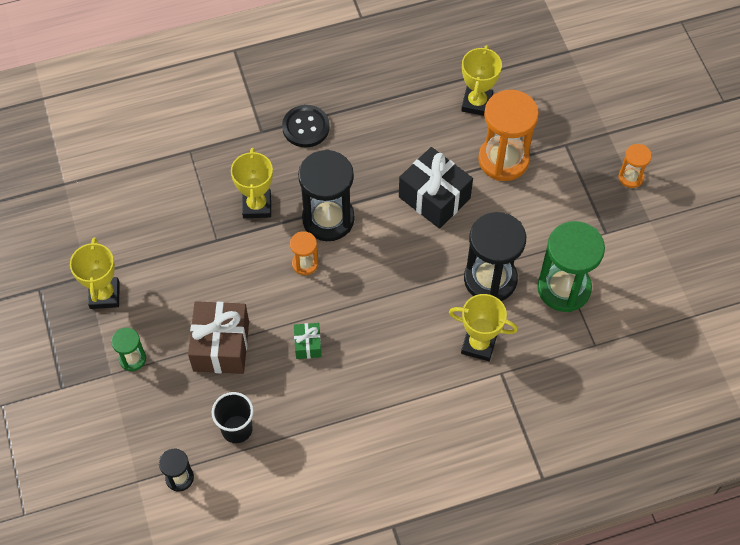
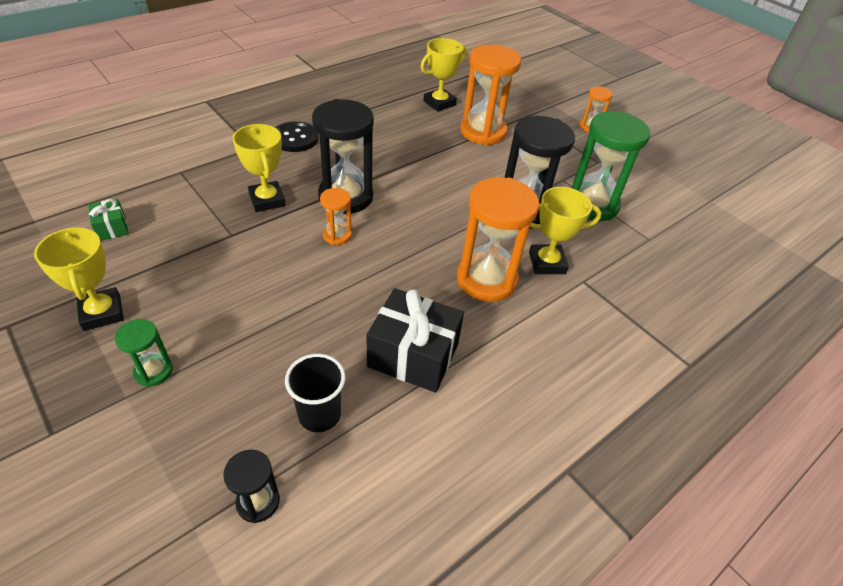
camera: 25 degrees left, 15 degrees down
(221, 346) = (268, 330): brown gift -> none
(307, 345) = (371, 304): green gift -> green gift (112, 228)
(415, 347) = (486, 279): none -> orange hourglass
(434, 197) = (438, 165): black gift -> black gift (413, 355)
(477, 103) = (439, 103): yellow trophy -> yellow trophy turned 60 degrees clockwise

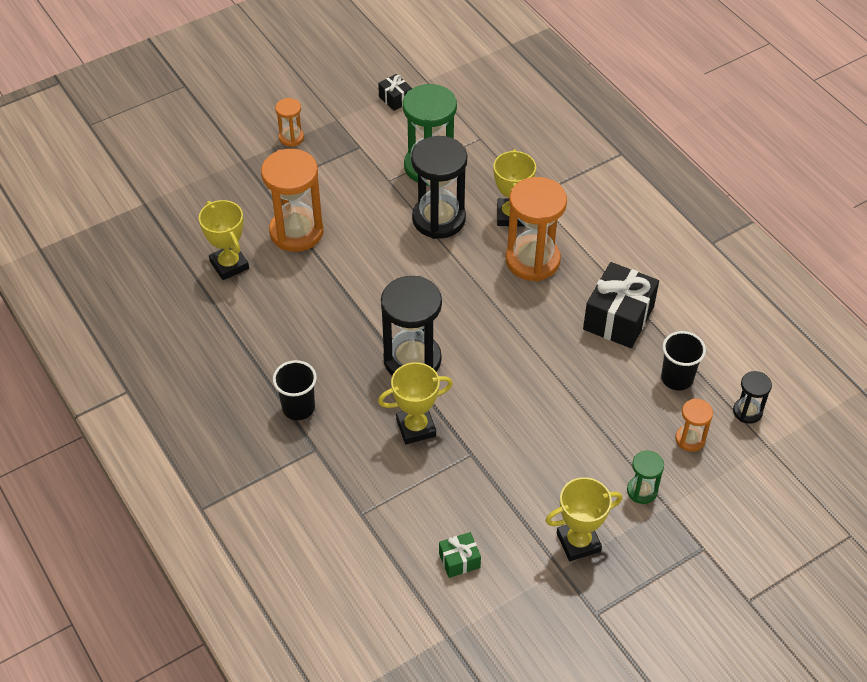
camera: 80 degrees left, 5 degrees up
(295, 138) = (298, 408): black button -> black cup
(337, 235) = (473, 367): orange hourglass -> orange hourglass (690, 439)
(671, 181) = (395, 99): none -> black gift

